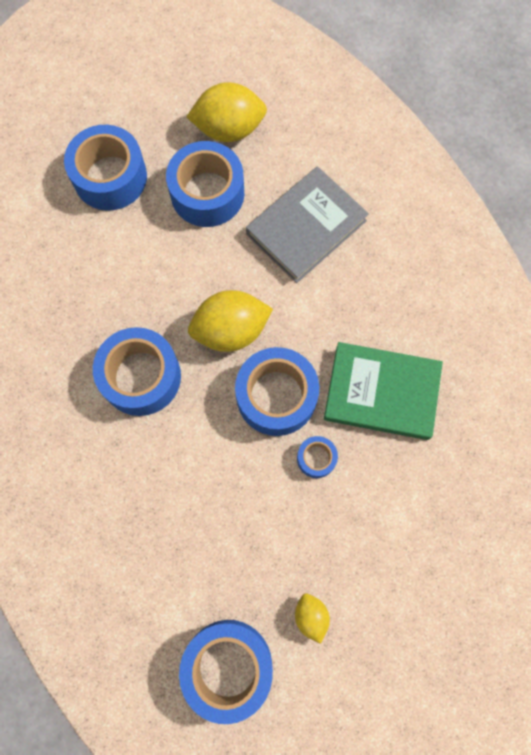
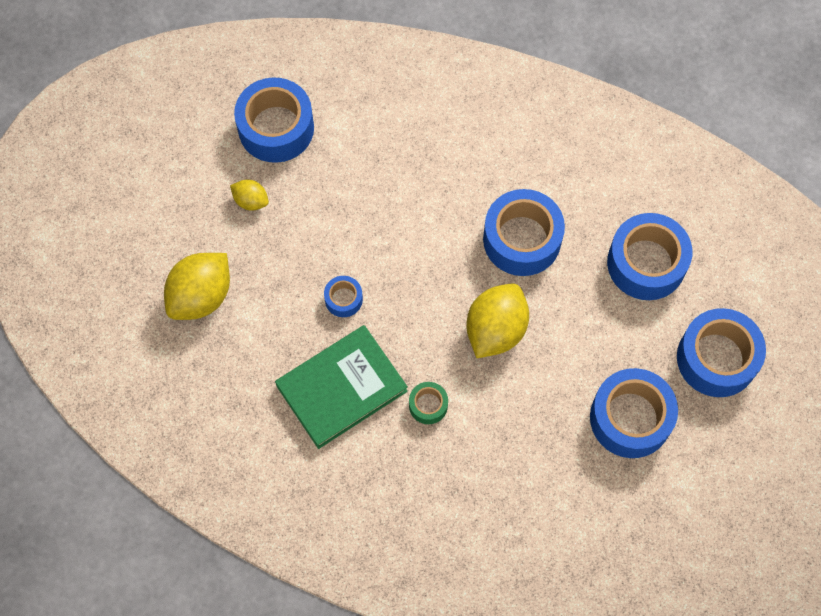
camera: 135 degrees right, 5 degrees down
(229, 129) = (676, 490): yellow lemon -> yellow lemon (201, 296)
(276, 396) = (414, 315): blue tape -> blue tape (646, 263)
(306, 227) = (525, 464): grey book -> none
(331, 324) = (428, 405): none -> green tape

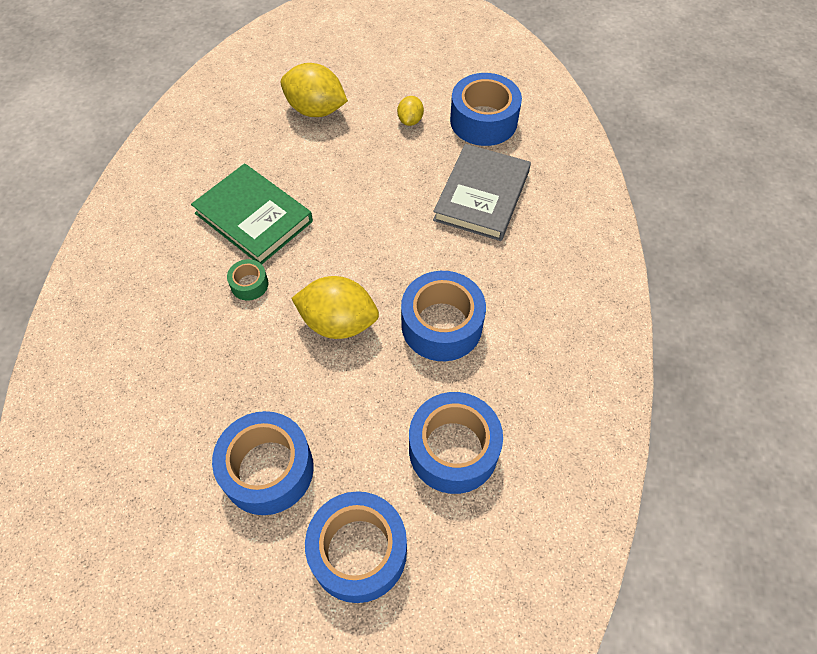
camera: 75 degrees right, 10 degrees down
(343, 299) = (338, 200): blue tape -> none
(379, 160) = (481, 196): none -> grey book

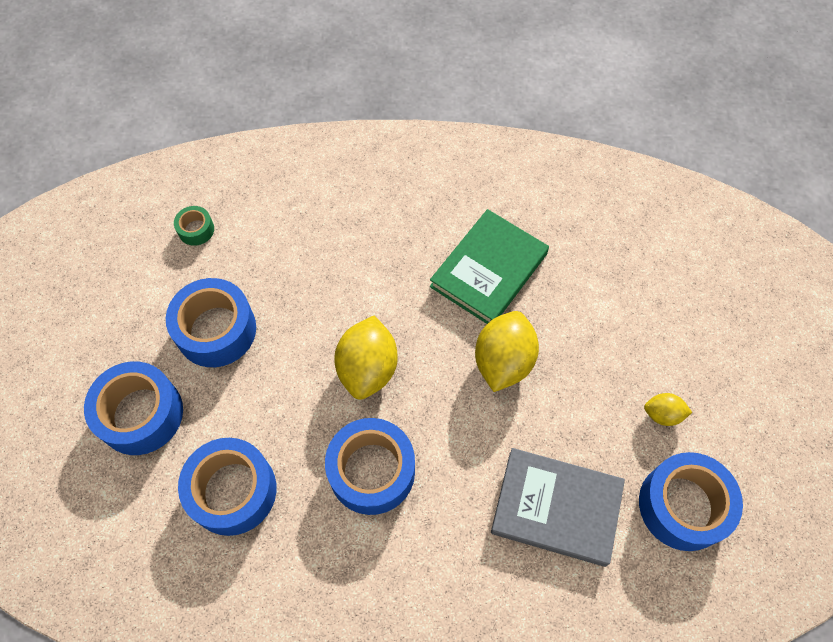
camera: 85 degrees right, 5 degrees up
(249, 284) = (406, 281): green tape -> green tape (196, 230)
(316, 110) = (655, 306): yellow lemon -> yellow lemon (503, 361)

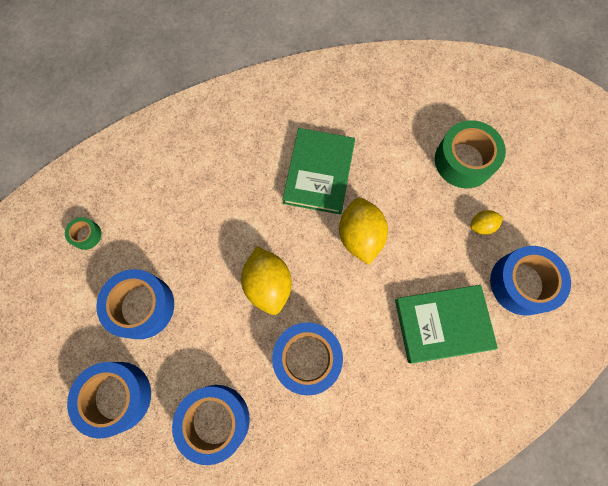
camera: 25 degrees left, 10 degrees up
(556, 507) = (442, 324): grey book -> green book
(676, 328) = (464, 160): none -> green tape

